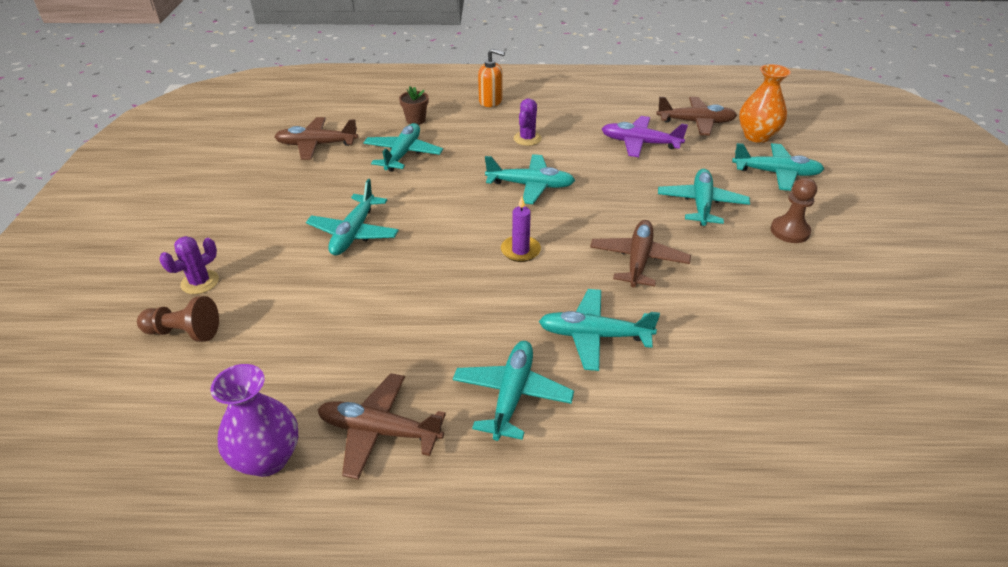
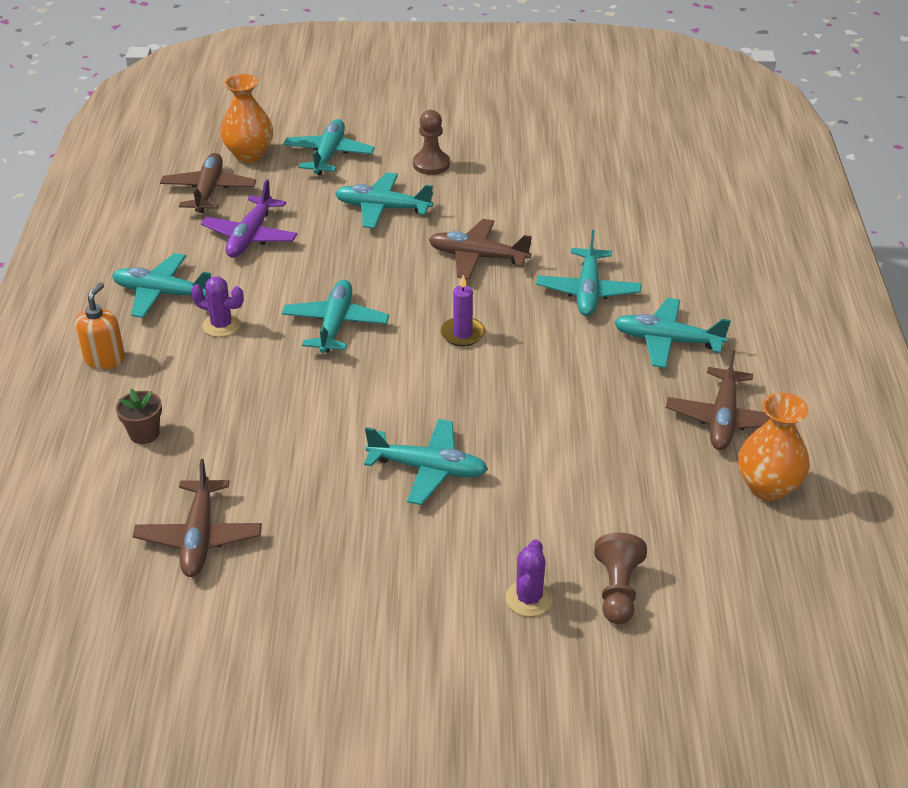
camera: 90 degrees left, 0 degrees up
(200, 282) = (529, 598): purple cactus -> purple cactus turned 60 degrees clockwise
(267, 458) = (768, 487): purple vase -> orange vase
(403, 154) = (242, 440): turquoise plane -> turquoise plane (162, 293)

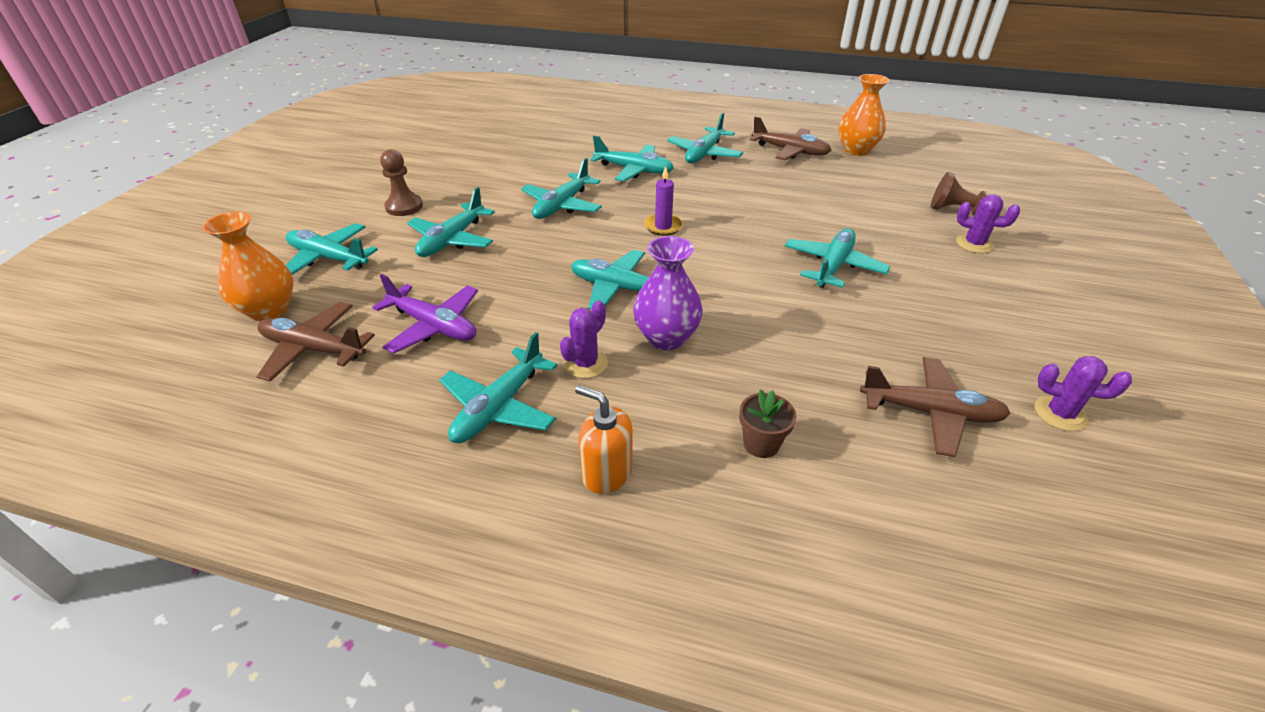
camera: 75 degrees left, 0 degrees up
(214, 631) = (1060, 414): none -> purple cactus
(267, 364) = (666, 338): none -> purple vase
(477, 257) = (562, 205): brown plane -> turquoise plane

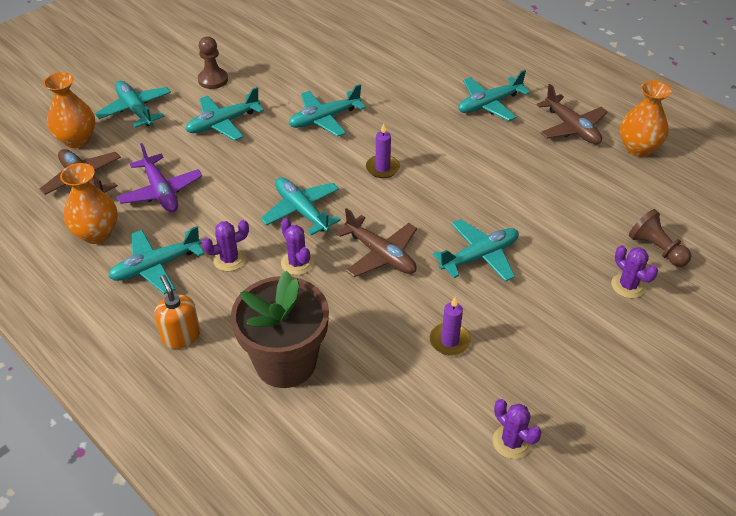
camera: 30 degrees right, 5 degrees up
(382, 401) = (97, 233): none -> orange vase
(634, 170) = (412, 102): turquoise plane -> none
(666, 338) = (297, 263): purple vase -> purple cactus
(761, 444) = (285, 362): brown flower pot -> brown flower pot, size x2.36
(894, 347) = (449, 341): none -> purple candle
(930, 412) = (419, 396): brown plane -> brown plane (381, 255)

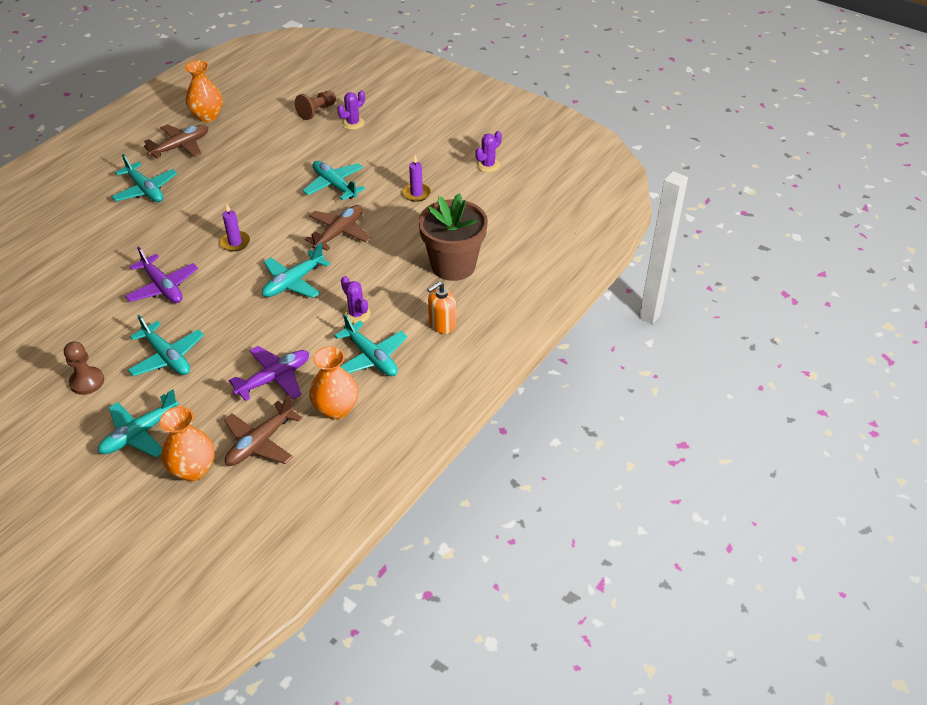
camera: 100 degrees left, 0 degrees up
(297, 263) = (355, 275): purple cactus -> none
(324, 119) = (163, 287): turquoise plane -> purple plane

